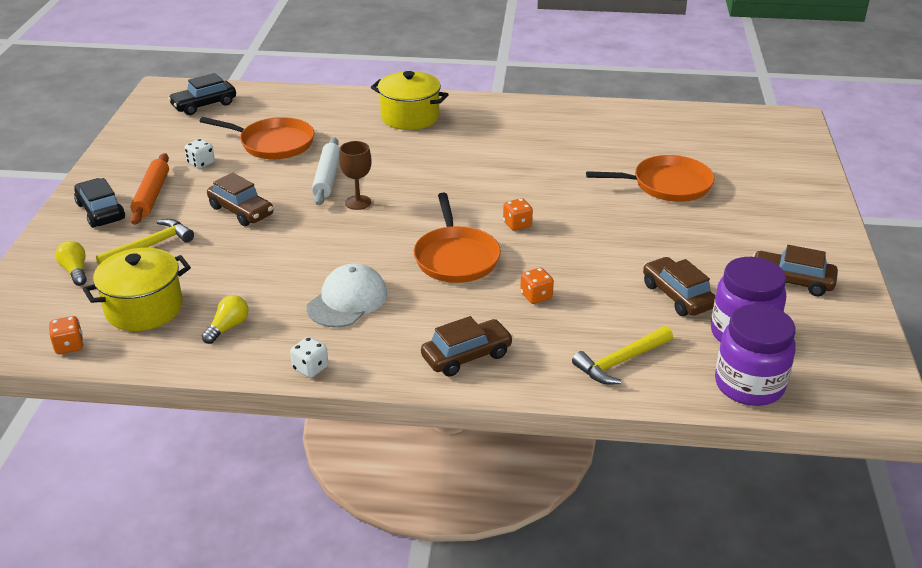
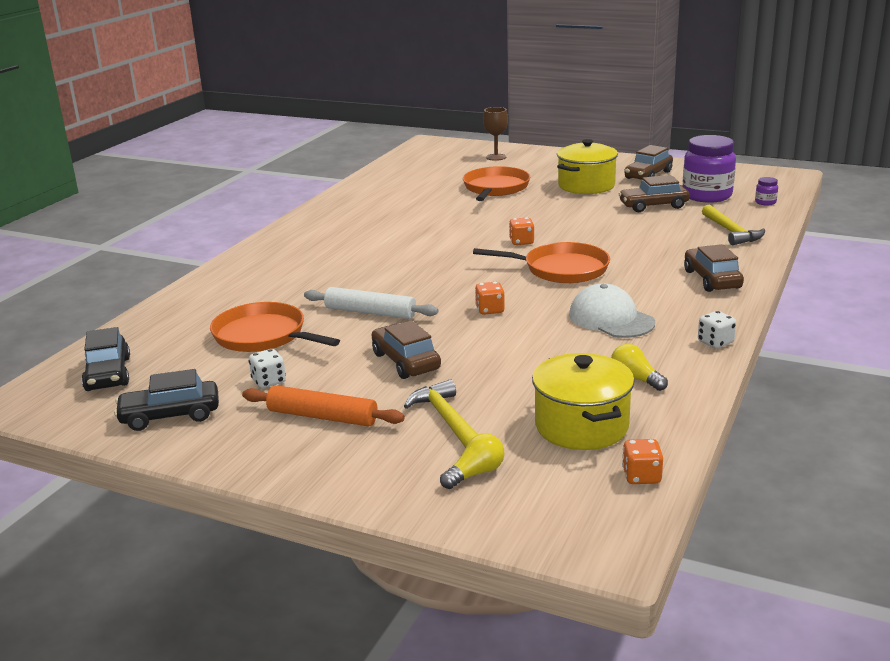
camera: 70 degrees left, 10 degrees down
(75, 271) = (475, 473): yellow light bulb -> yellow light bulb turned 150 degrees clockwise
(100, 211) = (336, 454): black car -> black car (170, 415)
(241, 211) = (406, 361): brown car -> brown car turned 90 degrees counterclockwise
(273, 143) = (263, 336): orange pan -> orange pan turned 90 degrees counterclockwise
(358, 202) = (434, 301): brown goblet -> brown goblet (496, 157)
(410, 117) = (278, 264): yellow pot -> yellow pot (586, 186)
(536, 296) = (635, 247): orange dice -> orange dice (490, 310)
(749, 385) = (765, 202): purple jar -> purple jar, size x0.41

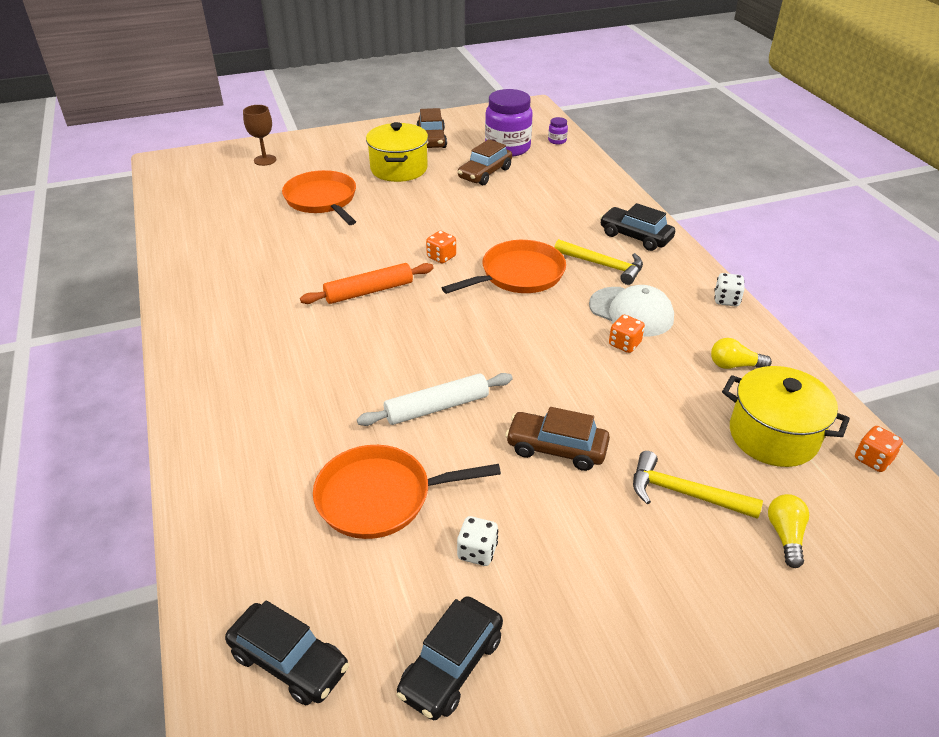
camera: 45 degrees left, 15 degrees up
(322, 417) = (589, 560): orange rolling pin -> orange rolling pin (369, 291)
(490, 310) = (532, 349): orange dice -> orange dice (624, 344)
(611, 319) = (631, 312): white cap -> white cap turned 150 degrees counterclockwise
(712, 279) = (635, 236): brown car -> black car
(731, 232) = (578, 181): yellow hammer -> yellow hammer (603, 265)

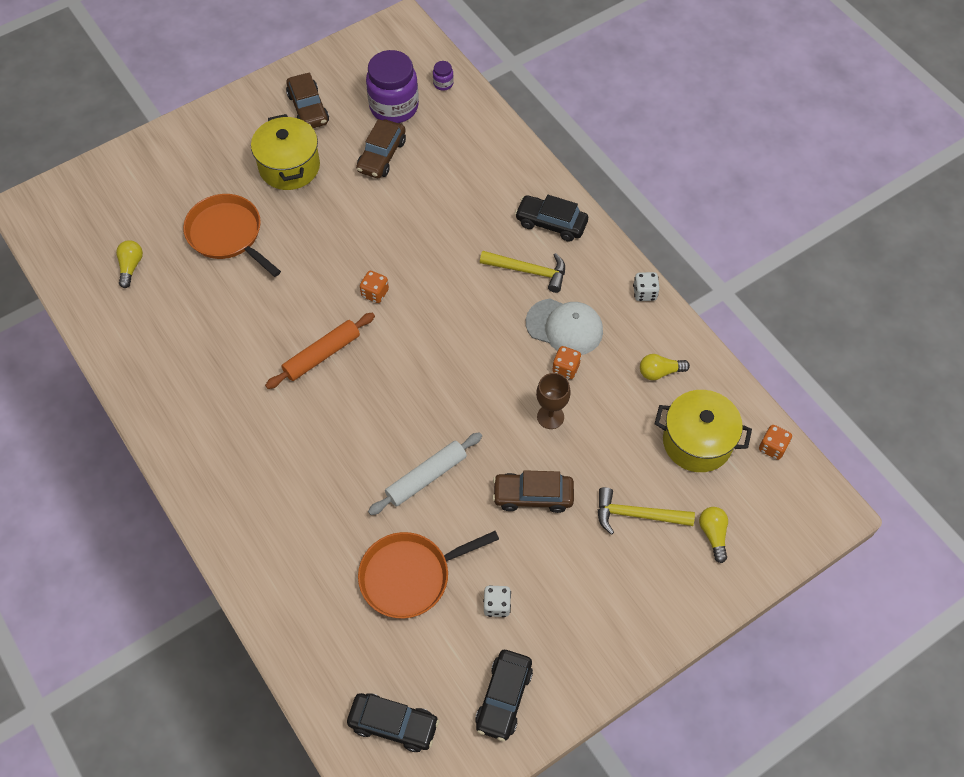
camera: 15 degrees left, 20 degrees up
(225, 207) = (131, 267): none -> yellow light bulb
(265, 160) = (139, 182): brown goblet -> brown goblet (550, 417)
(518, 274) = (454, 301): orange pan -> none

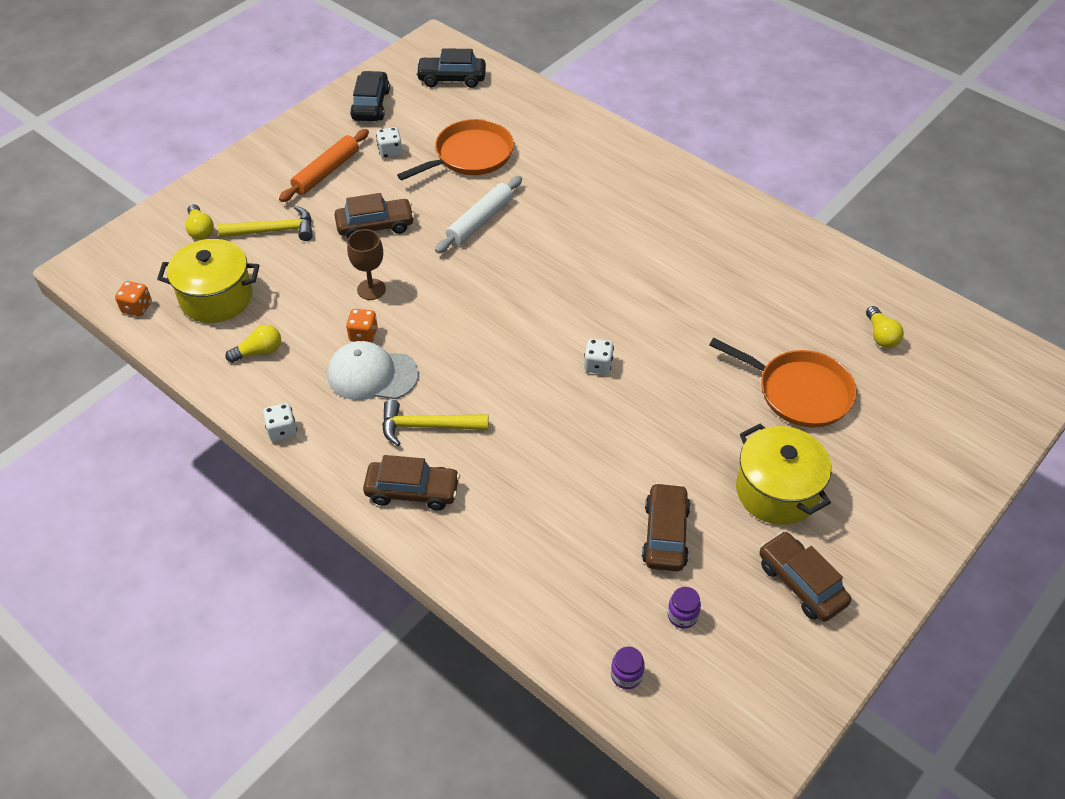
camera: 165 degrees right, 10 degrees down
(322, 355) = (626, 296): orange rolling pin -> orange rolling pin (326, 172)
(375, 293) = (598, 365): orange dice -> white dice
(394, 107) = (682, 615): purple jar -> purple jar, size x0.41
(551, 223) = (412, 491): black car -> brown car

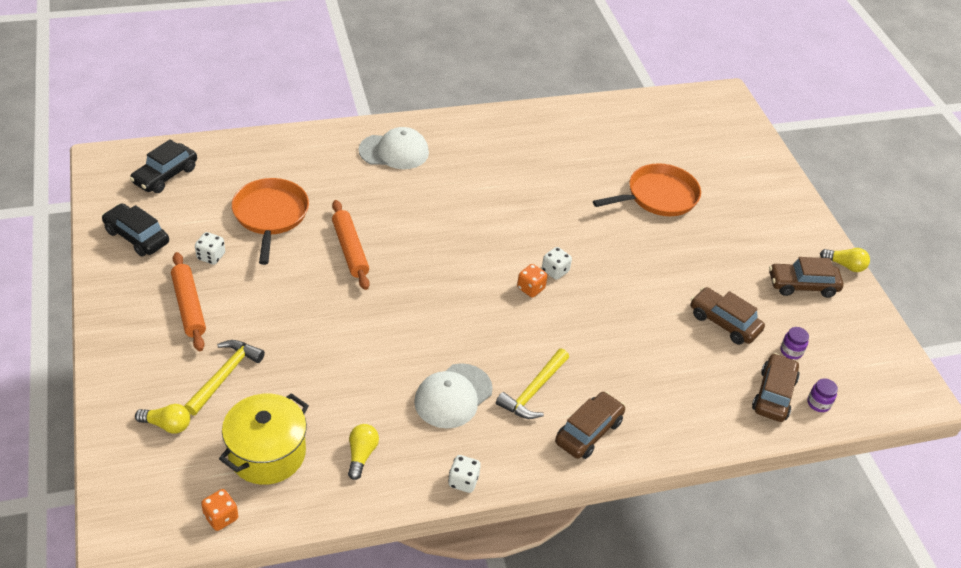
camera: 60 degrees left, 5 degrees down
(363, 335) = (405, 380): orange dice -> orange dice (530, 288)
(371, 289) = (360, 350): brown goblet -> none
(375, 226) = (290, 310): brown car -> brown car (773, 394)
(480, 221) = (350, 250): white rolling pin -> orange rolling pin
(633, 179) = (394, 151): none -> white cap
(777, 491) = (727, 253): yellow pot -> none
(880, 335) = (643, 136): yellow light bulb -> yellow light bulb (845, 265)

